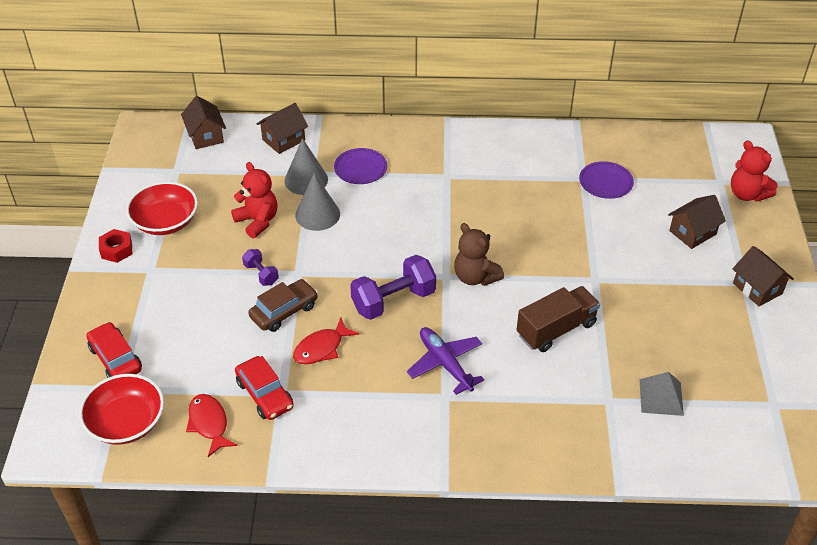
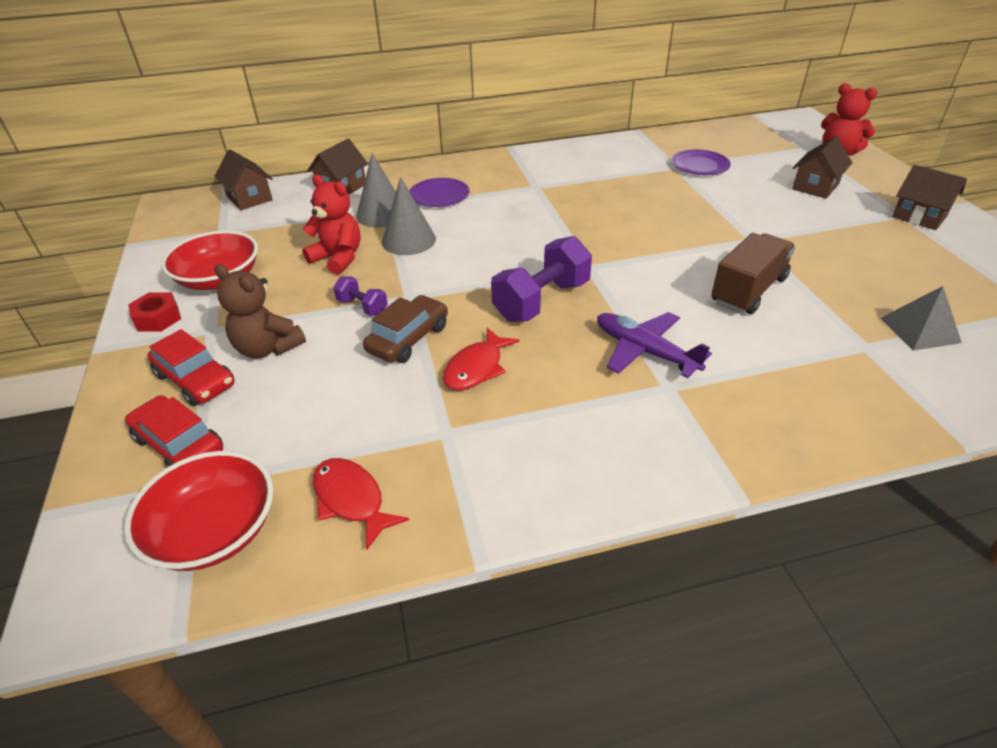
camera: 15 degrees left, 5 degrees down
(265, 394) = (422, 440): red car -> red car (196, 380)
(475, 277) = (623, 261): brown teddy bear -> brown teddy bear (267, 348)

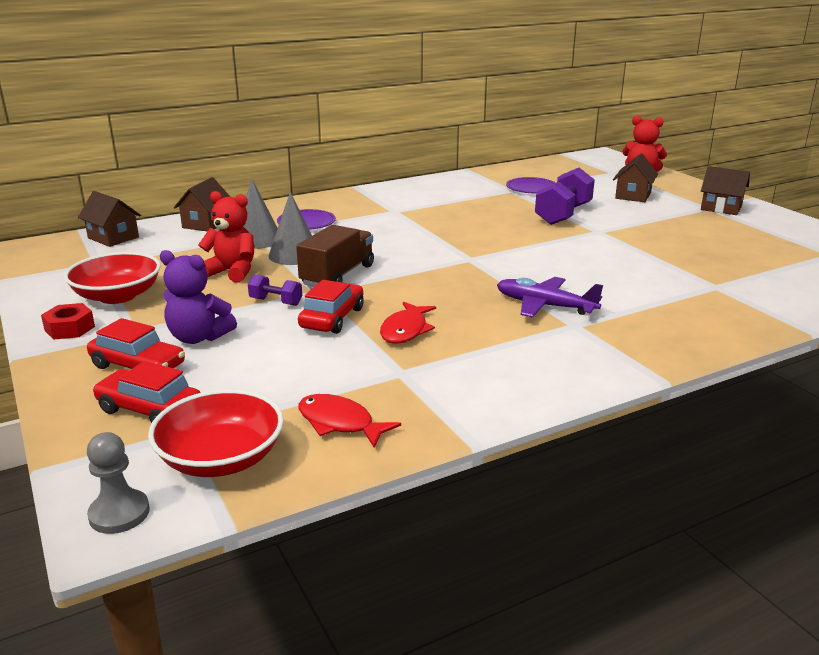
camera: 15 degrees left, 15 degrees down
(87, 592) = (119, 513): none -> grey pawn
(267, 348) = (198, 337): brown teddy bear -> purple teddy bear
(408, 339) = (332, 318): brown car -> red car
(541, 301) = (440, 283): purple dumbbell -> purple dumbbell (563, 214)
(748, 290) = (610, 262): brown truck -> brown truck (338, 275)
(919, 330) = (751, 273): grey pyramid -> none

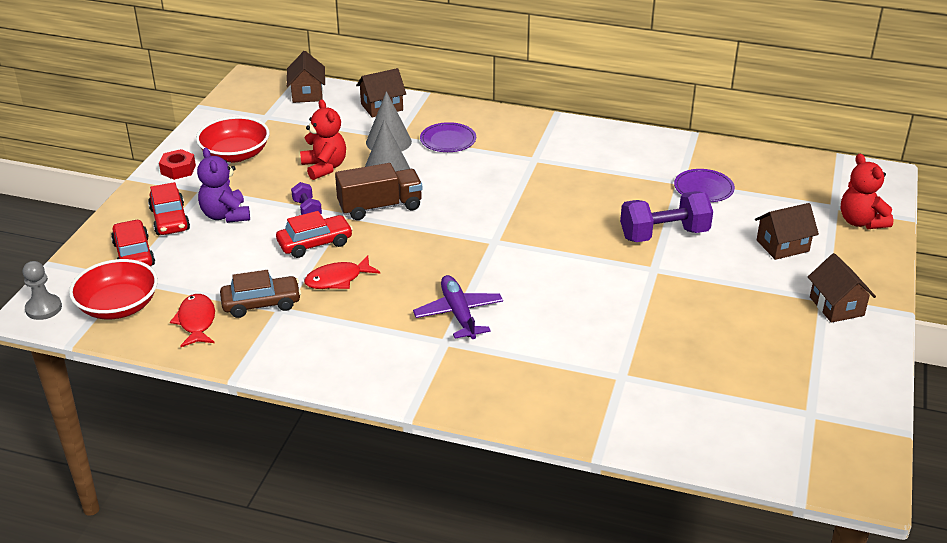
camera: 45 degrees right, 10 degrees up
(375, 378) = (261, 303): none -> brown car

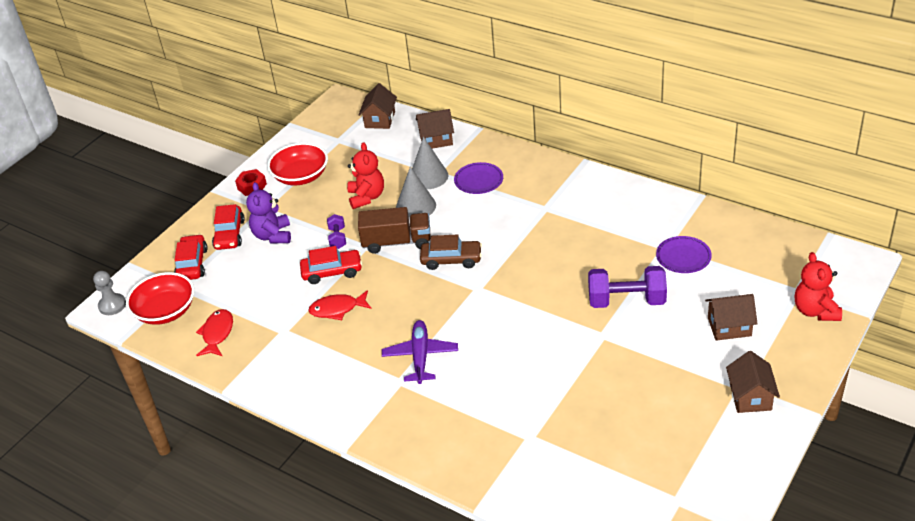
camera: 20 degrees right, 5 degrees up
(261, 303) = (271, 324): brown car -> brown car (451, 260)

